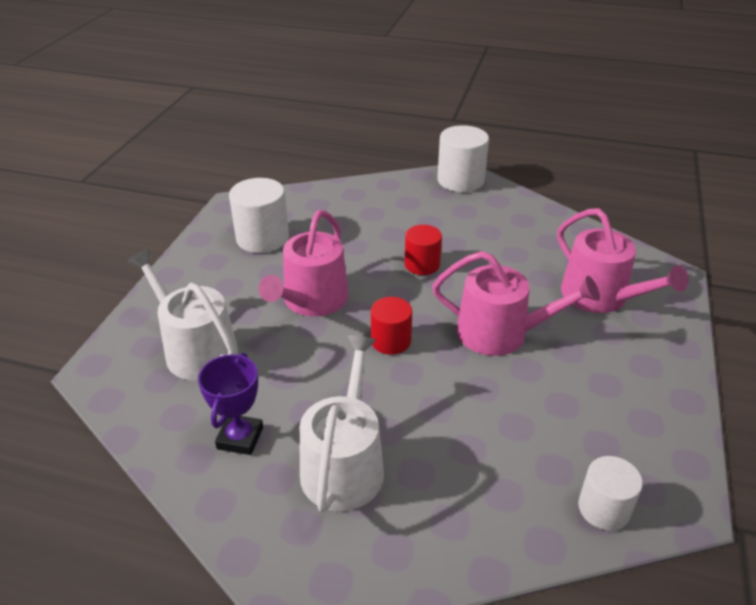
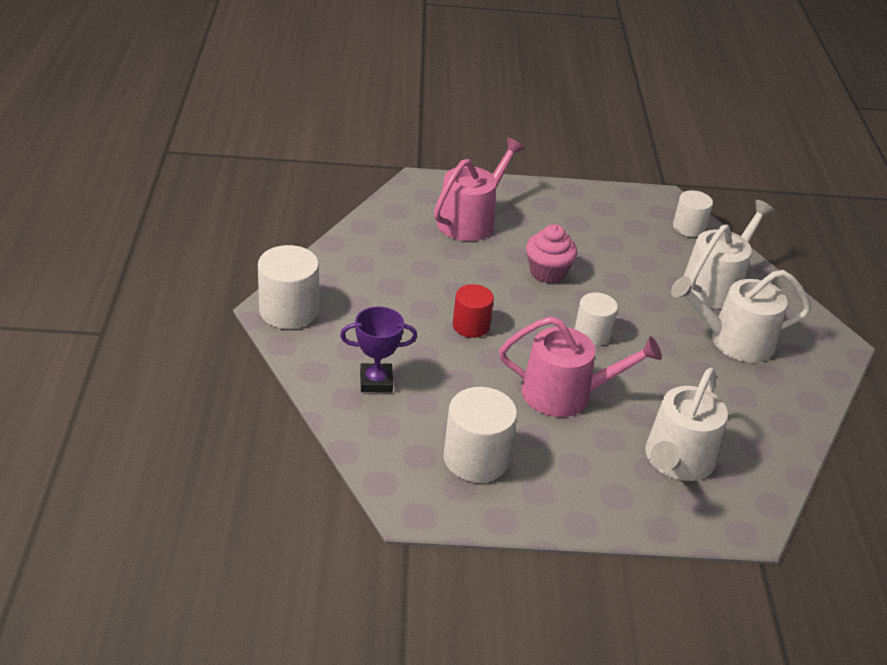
camera: 110 degrees left, 0 degrees up
(240, 438) = (751, 402): purple trophy -> purple trophy (376, 382)
(391, 341) = (592, 334): red cylinder -> white cylinder
(460, 489) = (716, 285): none -> white watering can
(501, 333) = (547, 272): pink watering can -> pink cupcake

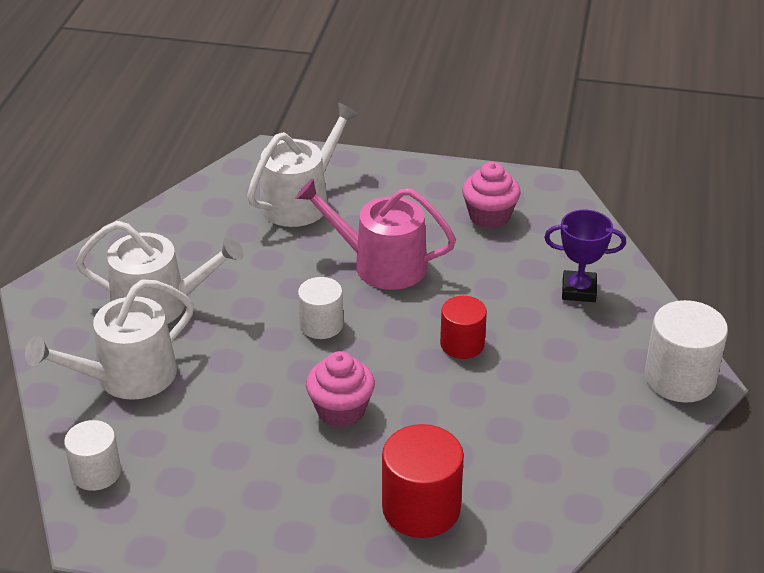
camera: 165 degrees left, 0 degrees up
(470, 220) = (421, 508): pink watering can -> red cylinder
(476, 459) = (489, 216): white cylinder -> pink cupcake

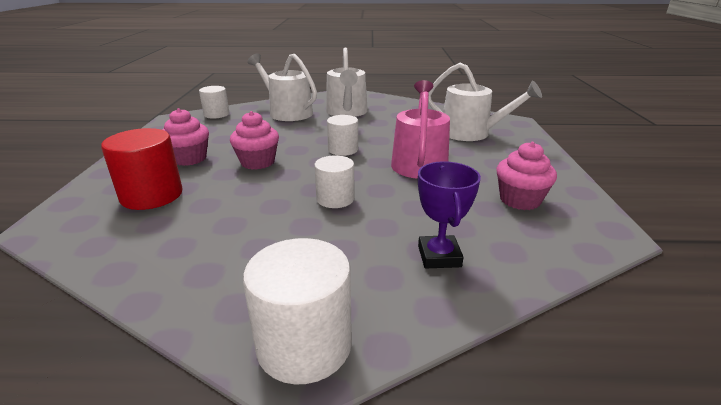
camera: 80 degrees right, 10 degrees down
(306, 486) = (189, 158): none -> pink cupcake
(462, 344) = (335, 199): red cylinder -> white cylinder

